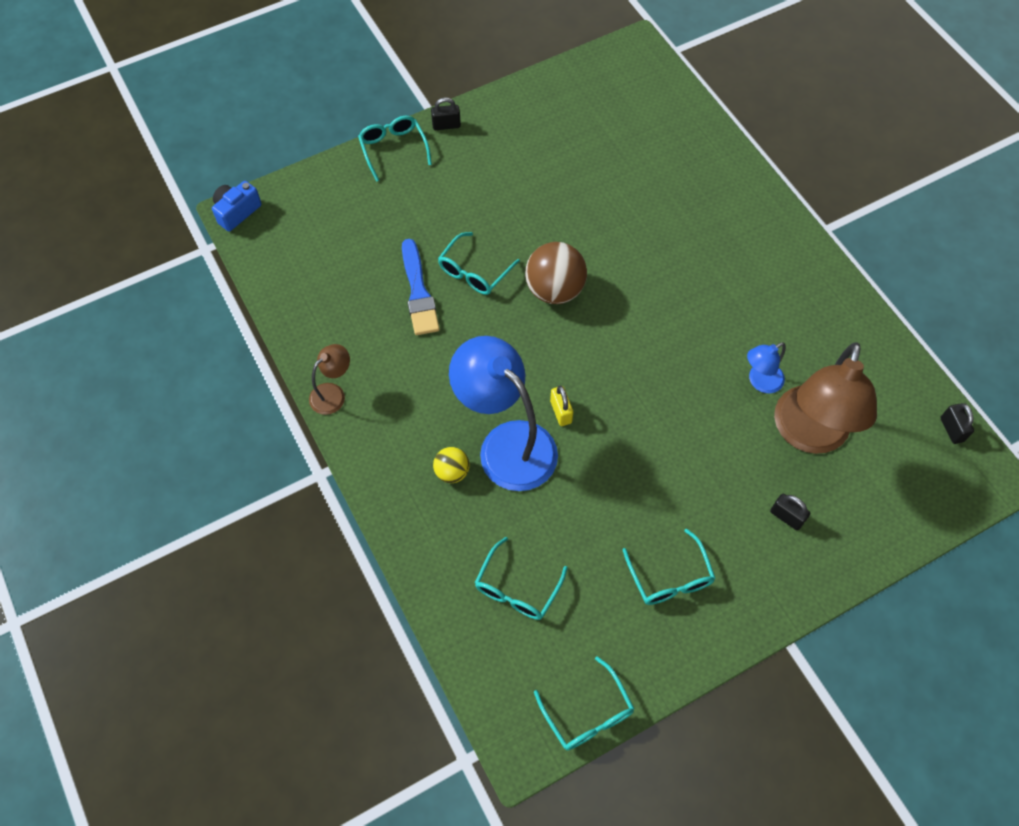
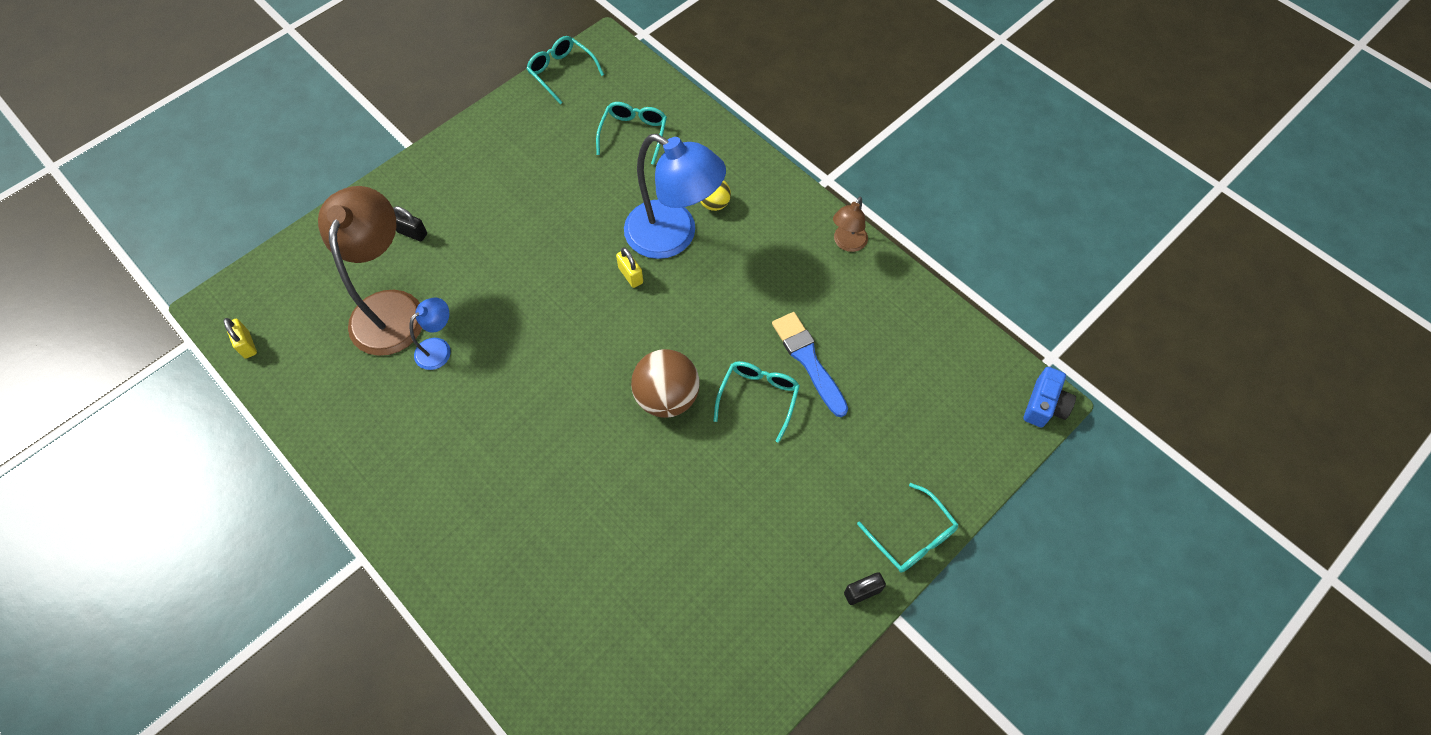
camera: 165 degrees right, 0 degrees up
(670, 577) = (510, 167): turquoise glasses -> none
(951, 429) = (247, 345): black padlock -> yellow padlock

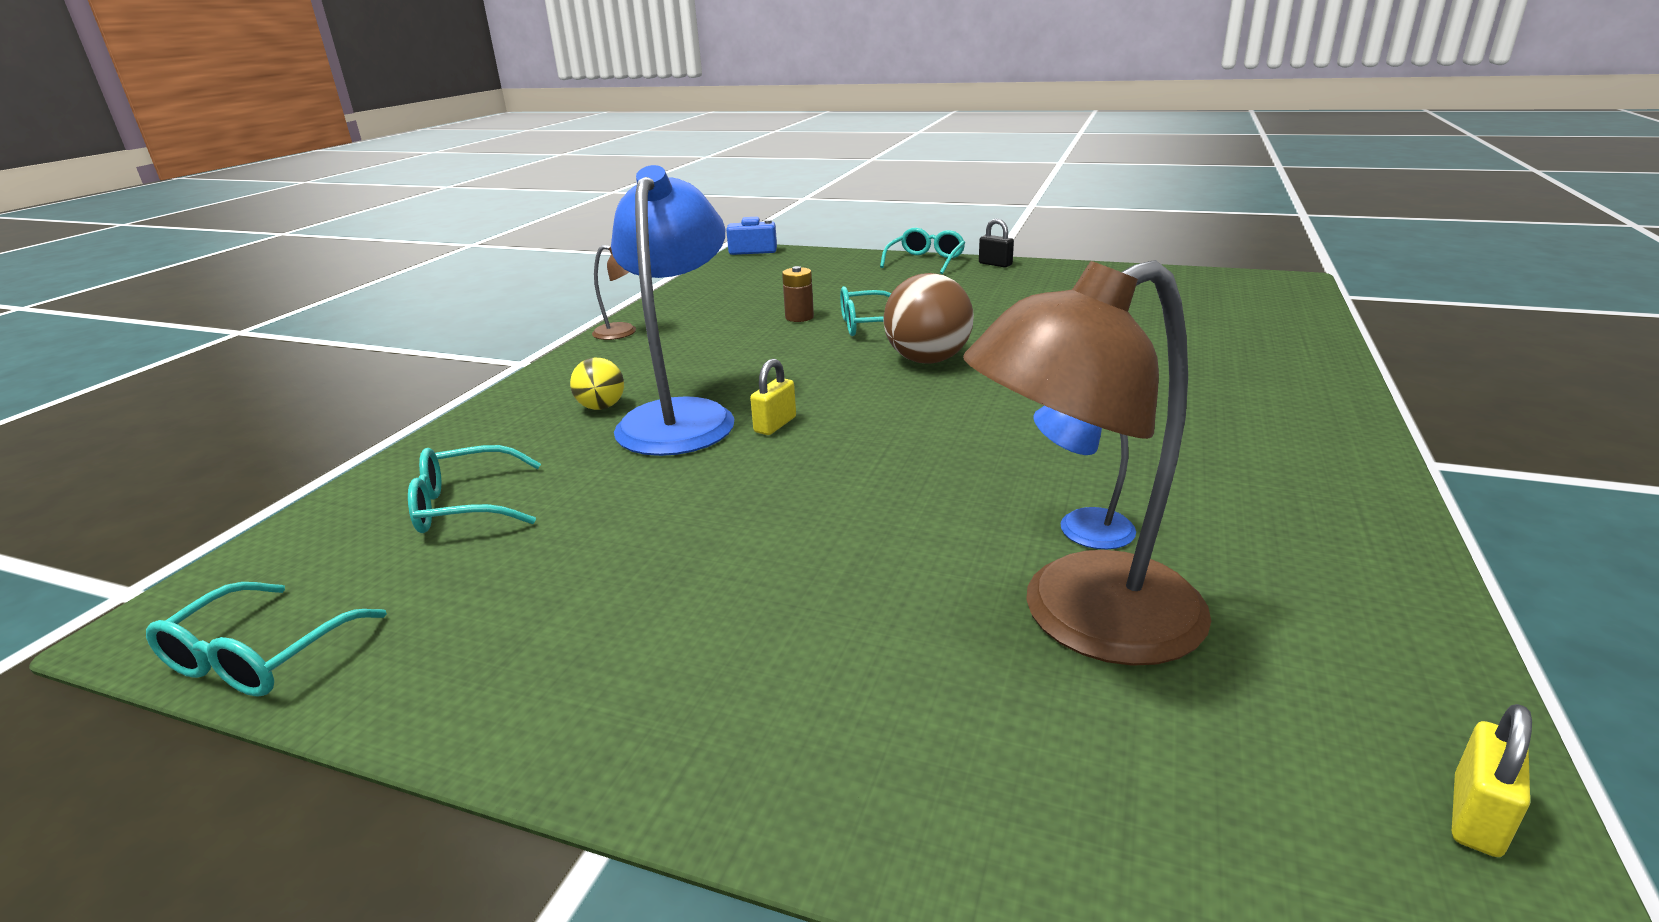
camera: 115 degrees left, 35 degrees down
(412, 233) = (884, 679): black padlock -> none
(808, 360) = (799, 317): blue brush -> brown battery

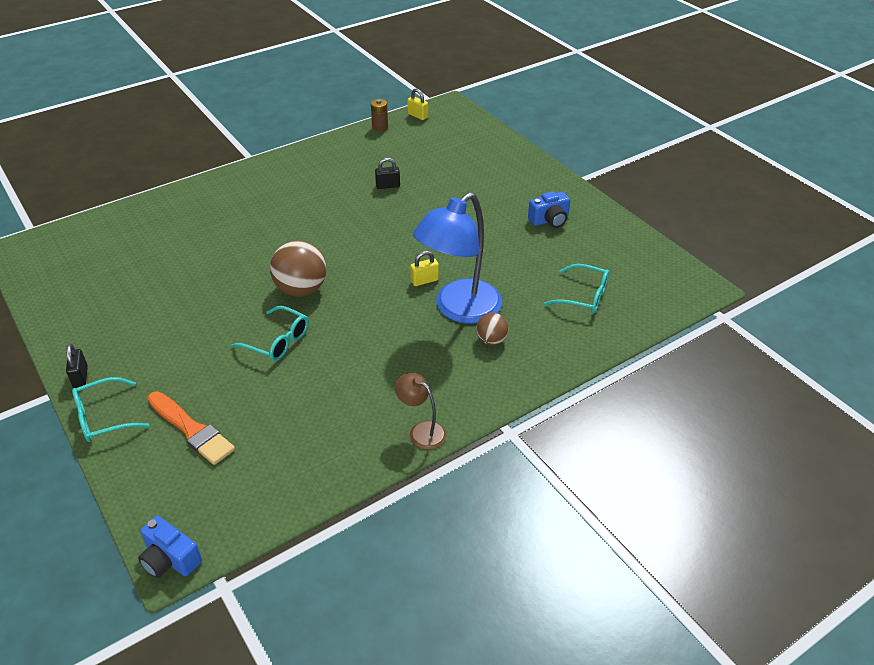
camera: 145 degrees left, 15 degrees up
(259, 657) = (664, 258): turquoise glasses -> none
(601, 407) = (491, 340): yellow ball -> brown ball
(621, 622) = (549, 220): none -> blue camera
(799, 317) = (300, 379): brown battery -> brown battery (380, 127)
(843, 276) = (191, 430): none -> orange brush
(1080, 527) = (388, 186): blue lamp -> black padlock
(1081, 619) = (429, 167): brown lamp -> none
(1476, 816) = (417, 116): yellow padlock -> yellow padlock turned 60 degrees clockwise

